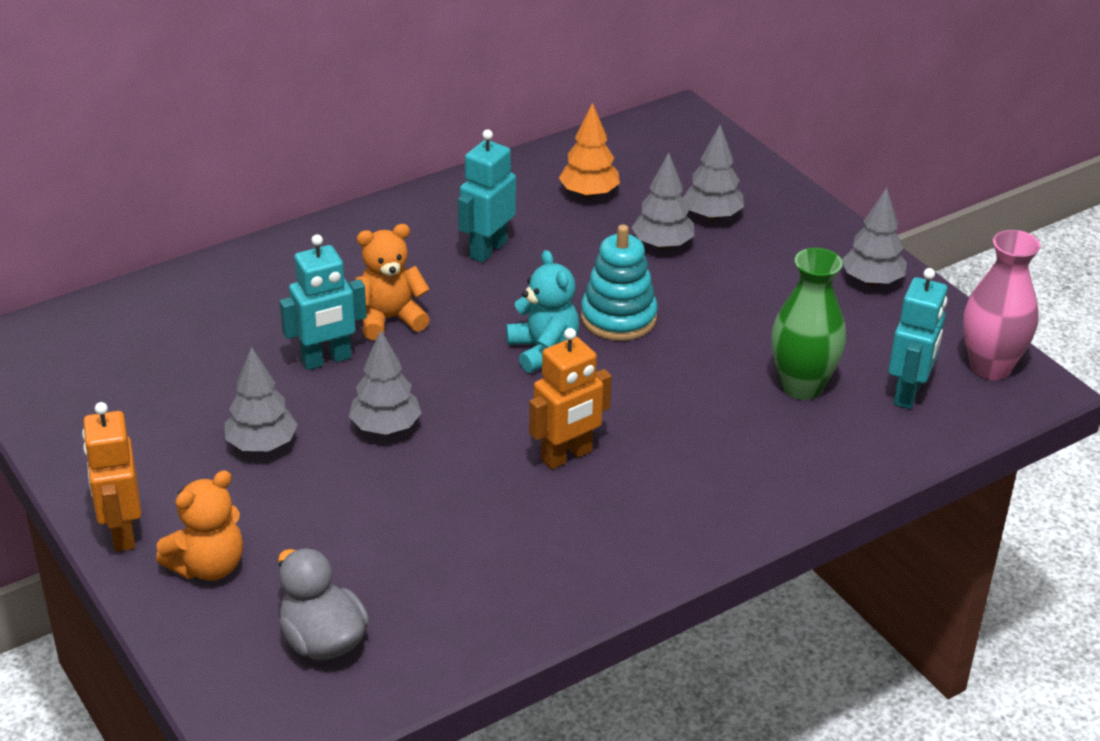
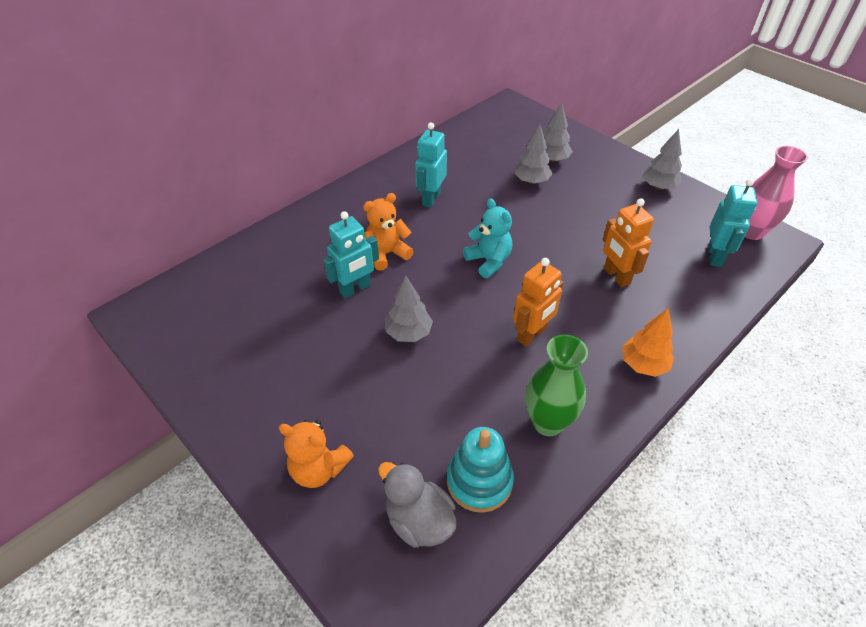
camera: 10 degrees left, 10 degrees up
(122, 532) = (249, 451): orange robot -> orange robot (616, 276)
(208, 566) = (319, 469): orange teddy bear -> orange teddy bear turned 75 degrees clockwise
(262, 445) = (330, 360): grey tree -> none
(589, 194) = (477, 155): orange tree -> orange tree (643, 364)
(618, 318) = (525, 232): turquoise stacking toy -> turquoise stacking toy (479, 481)
(802, 387) = (652, 261): green vase -> green vase (548, 422)

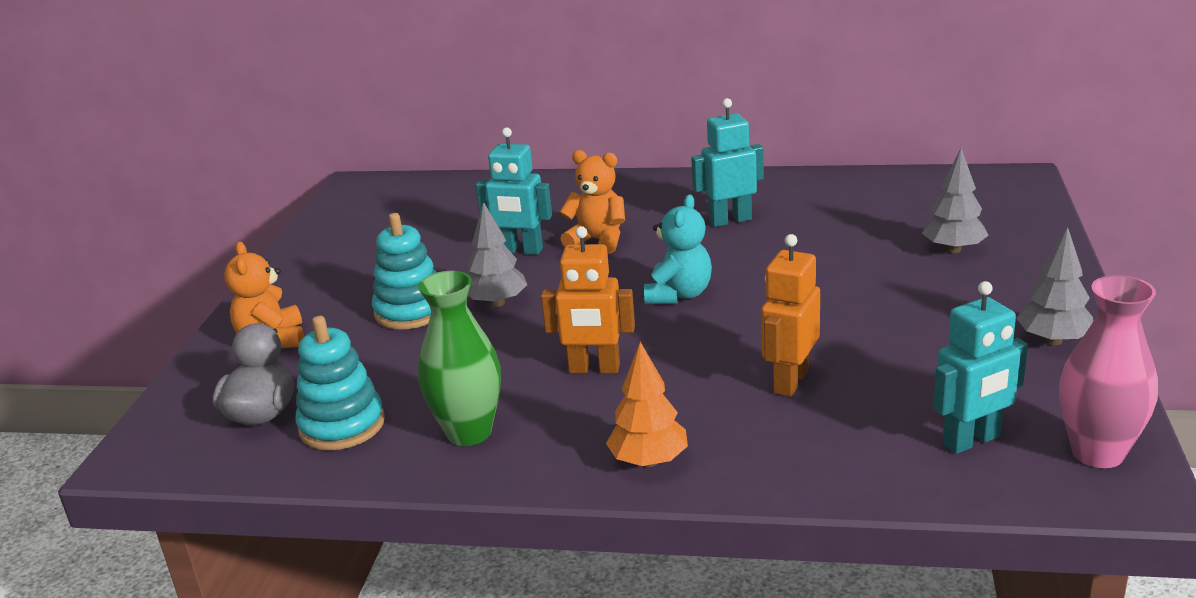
camera: 55 degrees right, 20 degrees down
(369, 376) = (411, 311): none -> turquoise stacking toy
(531, 181) = (879, 256): grey tree -> none

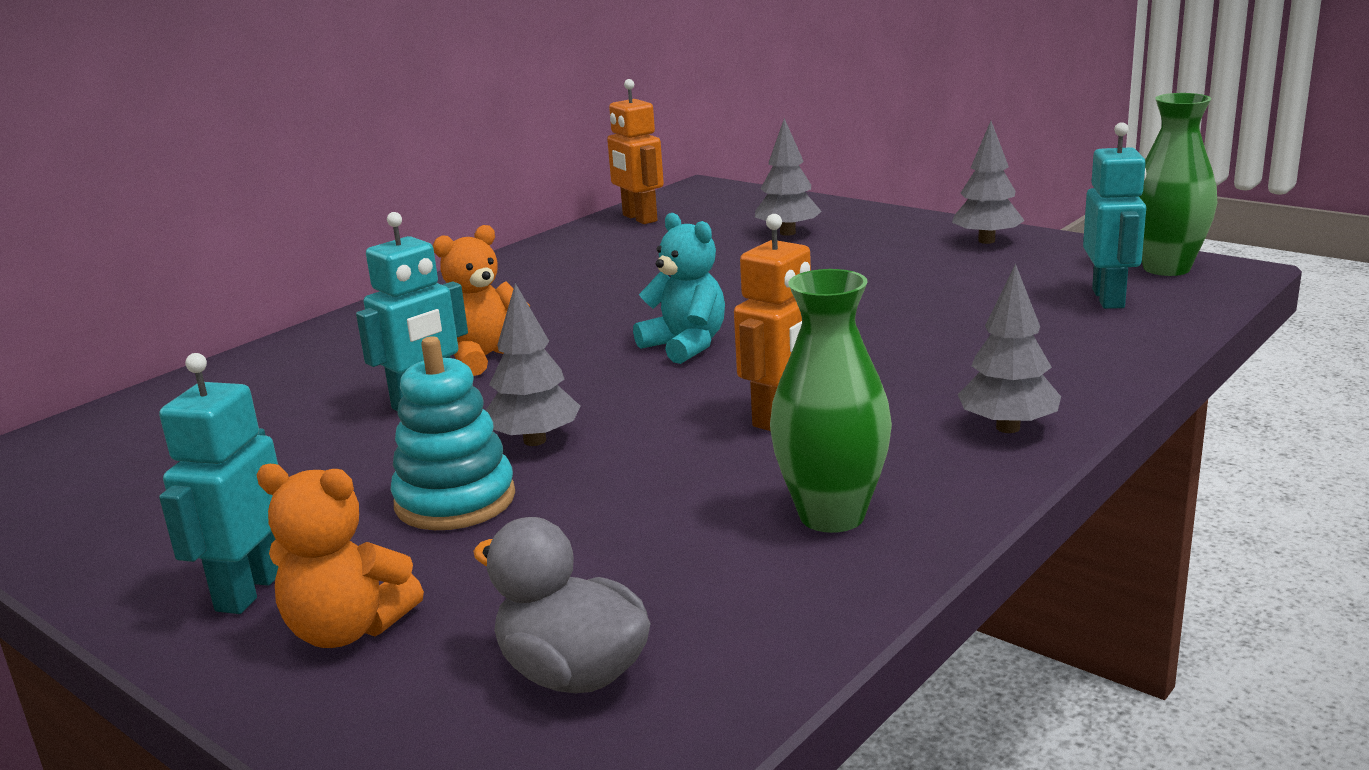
camera: 60 degrees left, 5 degrees down
(342, 425) = (699, 606): turquoise stacking toy -> none
(649, 461) = (1007, 427): orange tree -> grey tree
(730, 220) = (568, 292): turquoise robot -> turquoise robot (249, 590)
(790, 382) = (931, 337): orange robot -> orange robot (639, 218)
(1097, 453) = (1166, 268): pink vase -> green vase

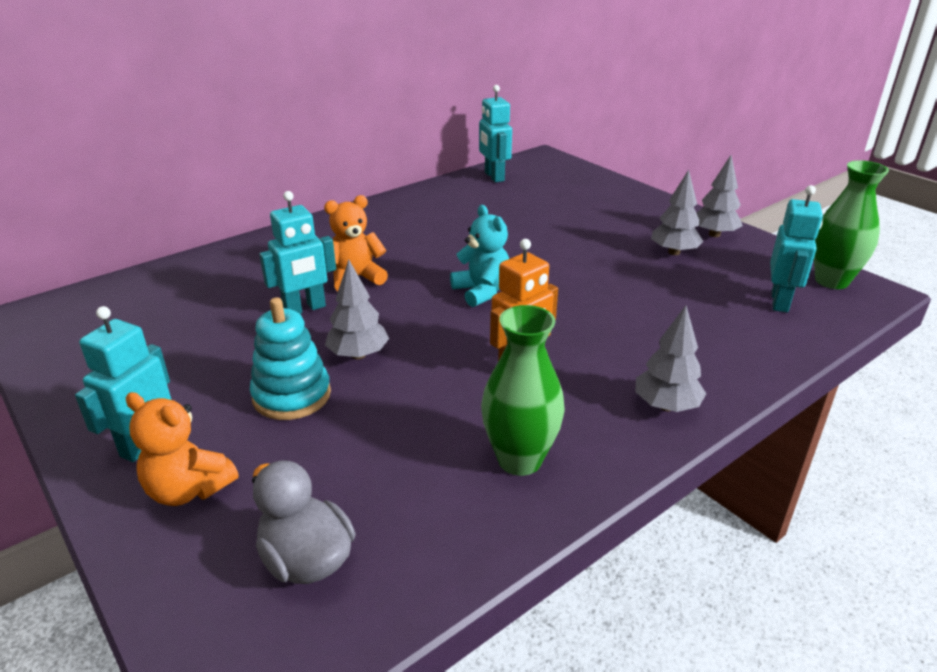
camera: 10 degrees right, 10 degrees up
(639, 218) = (494, 177): orange robot -> turquoise robot
(788, 233) = (584, 205): grey tree -> grey tree (674, 252)

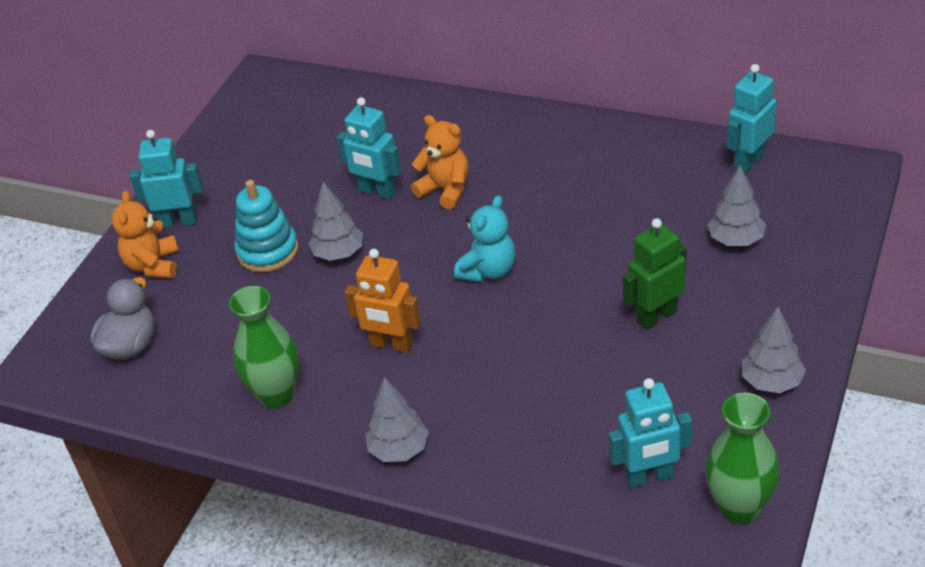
camera: 65 degrees right, 10 degrees up
(611, 248) = (656, 316): none -> green robot
(674, 252) = (692, 365): grey tree -> grey tree (736, 240)

